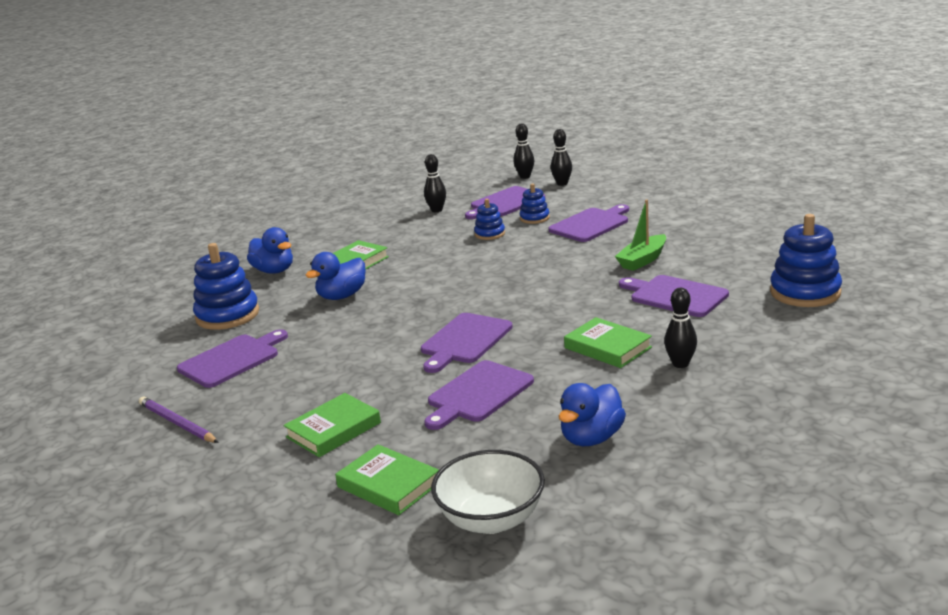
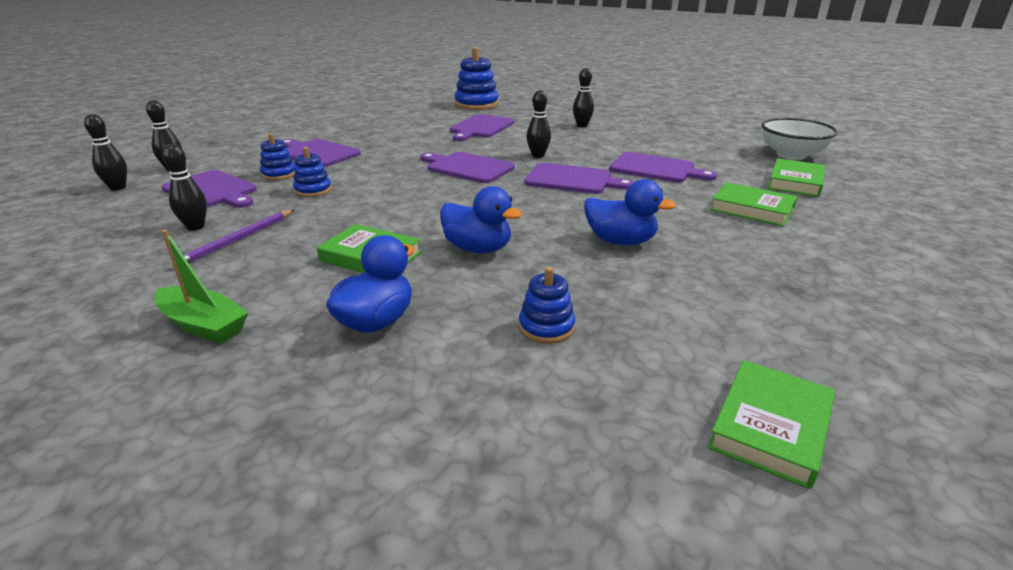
camera: 105 degrees left, 5 degrees up
(177, 423) = (826, 290): purple pencil -> purple pencil (237, 240)
(227, 315) = (546, 327): blue stacking toy -> blue stacking toy, size x0.54
(232, 360) = (670, 289): purple cutting board -> purple cutting board (467, 167)
(550, 326) = (538, 156): none -> black bowling pin
(591, 438) = (685, 140): blue duck -> blue duck (620, 241)
(607, 347) = (567, 140): green book -> green book (770, 426)
(642, 260) = (412, 136): green boat -> green boat (203, 325)

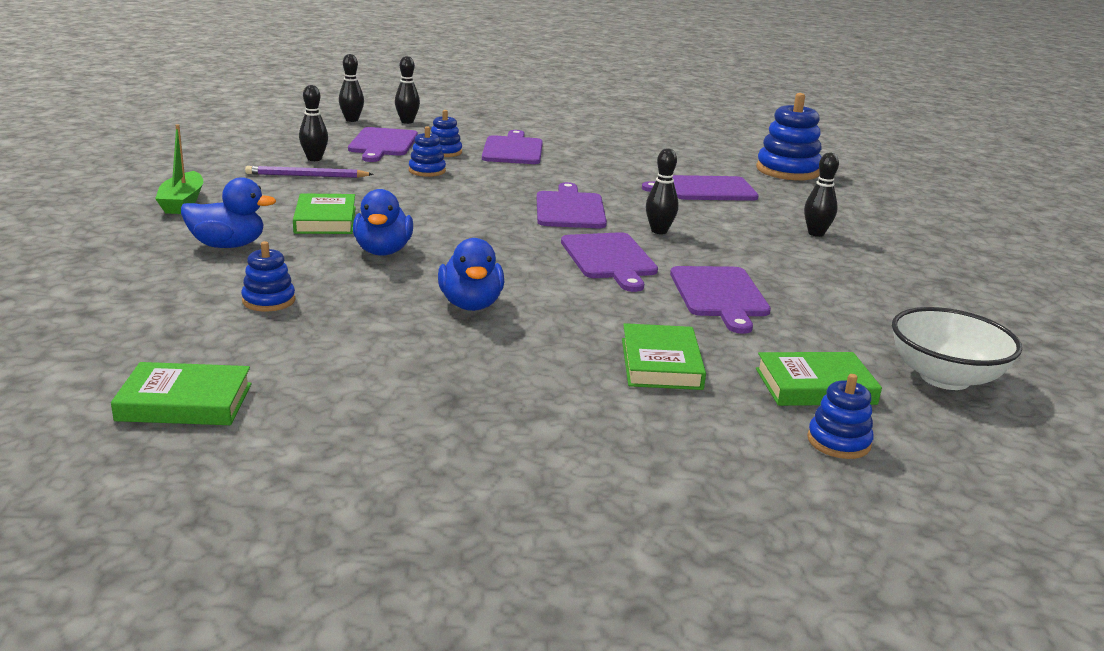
camera: 55 degrees right, 5 degrees down
(866, 196) = (838, 442): none -> blue stacking toy

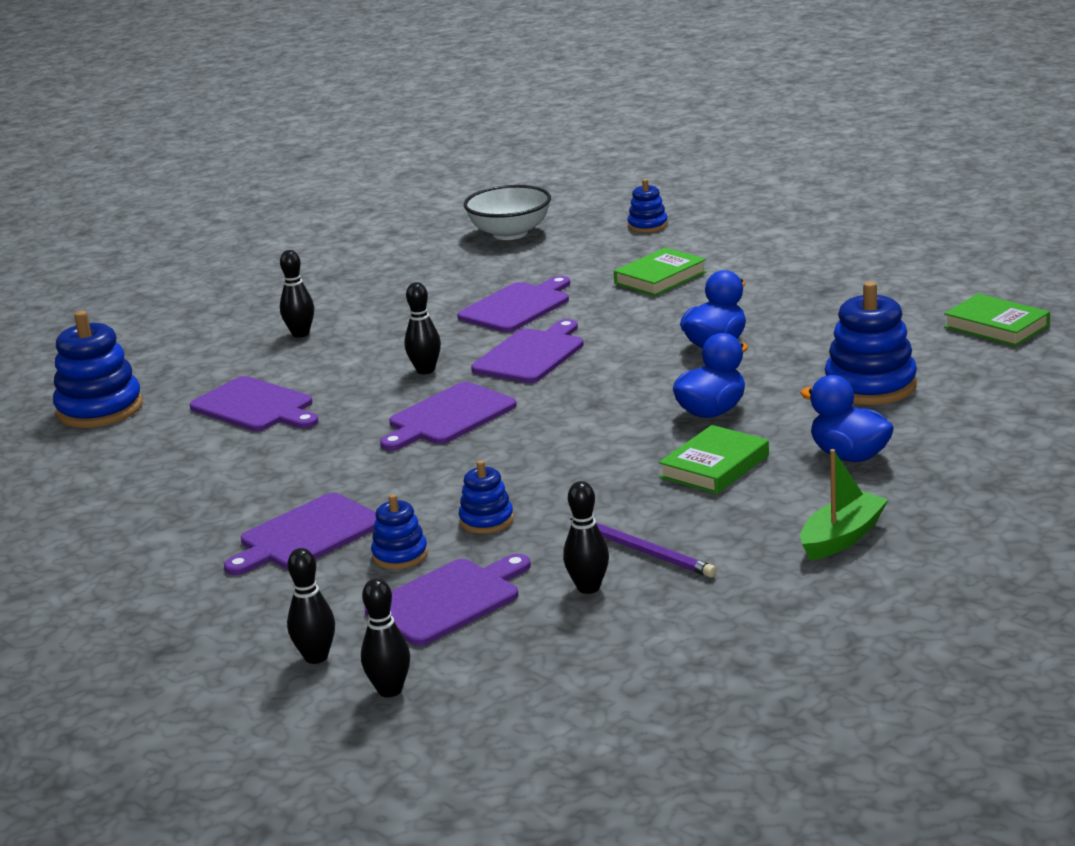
camera: 130 degrees left, 0 degrees up
(269, 301) = (870, 386): blue stacking toy -> blue stacking toy, size x1.84
(815, 386) = (596, 247): green book -> none

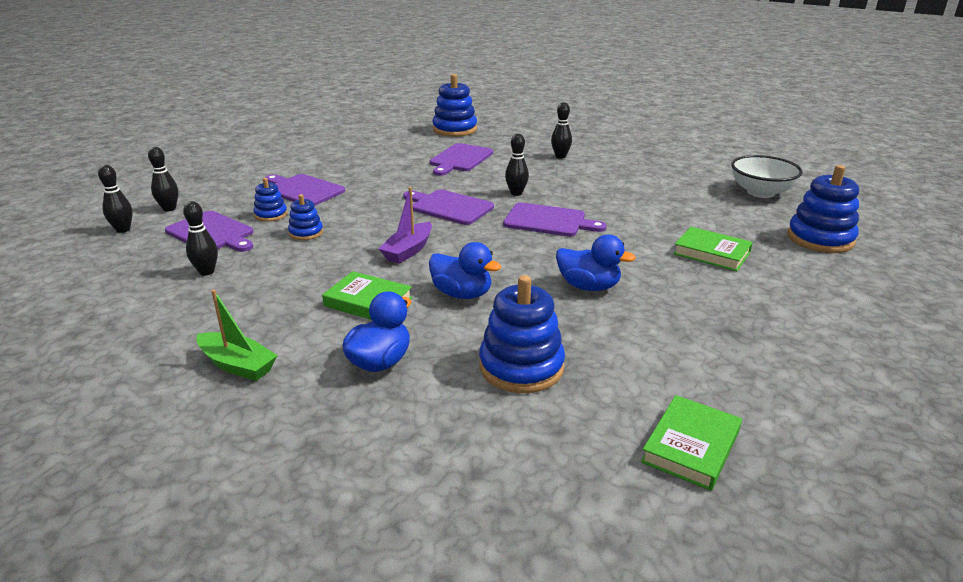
camera: 75 degrees right, 5 degrees up
(517, 307) = (628, 208): purple cutting board -> none
(581, 444) = (408, 250): none -> purple boat
(643, 551) = (247, 285): purple pencil -> none
(647, 225) = (820, 239): blue stacking toy -> blue stacking toy, size x1.84

